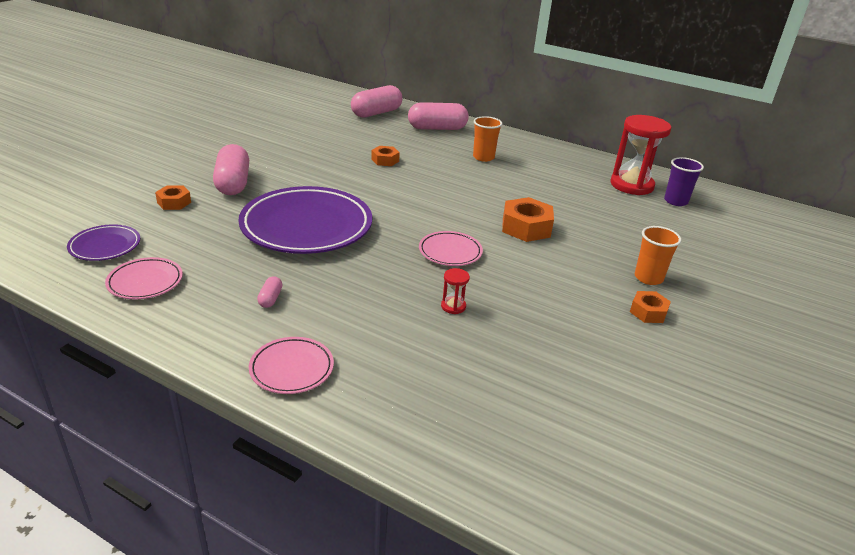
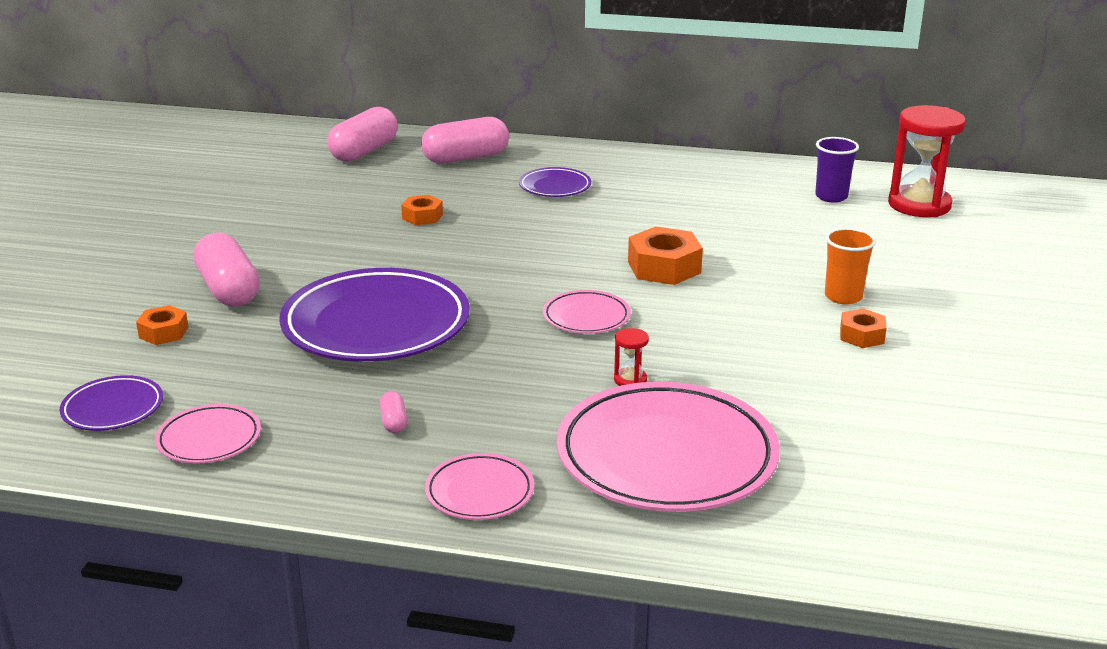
camera: 15 degrees left, 5 degrees down
(444, 375) = (666, 456): none -> pink plate
(483, 157) = (555, 187): orange cup -> purple plate
(631, 185) = (767, 187): red hourglass -> red hourglass (919, 205)

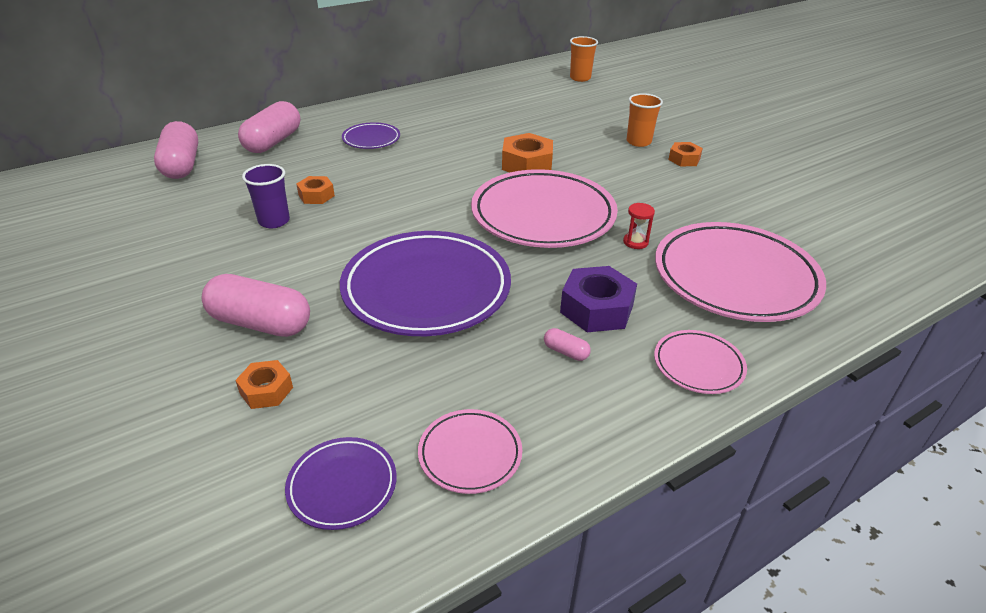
camera: 45 degrees left, 10 degrees up
(481, 408) = (596, 309): none -> purple nut
(586, 317) = (543, 215): pink plate -> pink plate, size x2.11
(831, 197) = (533, 88): purple cup -> purple cup (274, 221)
(919, 205) = (580, 78): red hourglass -> orange cup

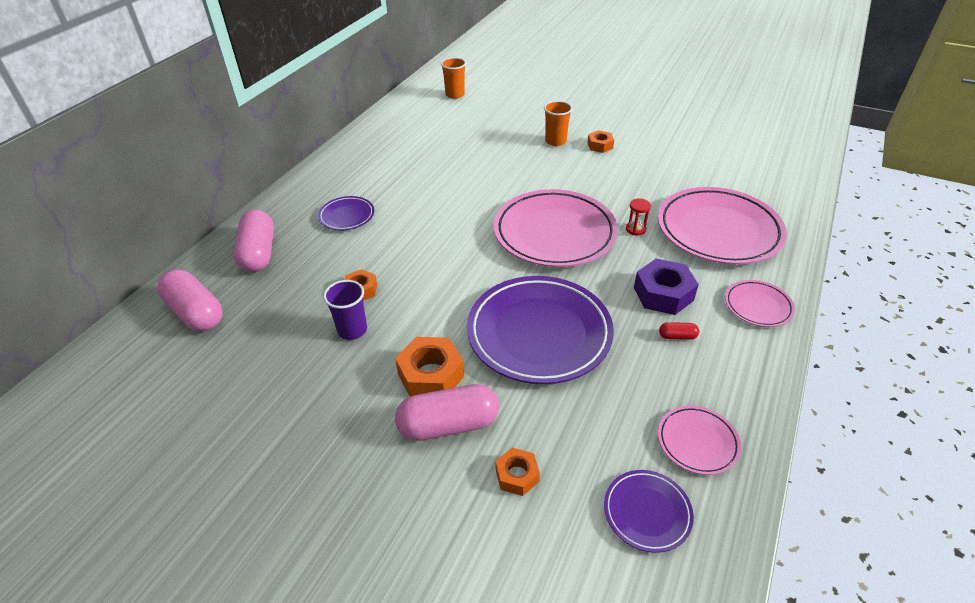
camera: 30 degrees left, 5 degrees up
(527, 164) = (497, 192): orange nut -> orange nut (431, 375)
(566, 352) = (677, 336): pink capsule -> red capsule

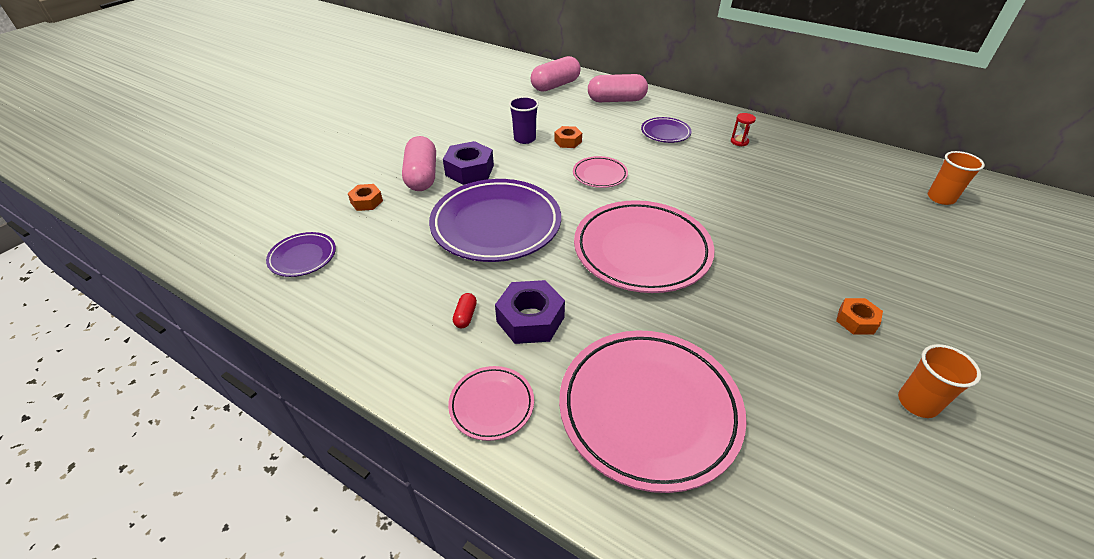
camera: 95 degrees right, 0 degrees up
(431, 375) = (469, 170): orange nut -> purple nut
(555, 141) = (851, 276): orange cup -> orange cup (917, 403)
(635, 229) = (650, 320): red hourglass -> red hourglass (739, 142)
(697, 442) = (342, 299): pink plate -> pink plate (600, 175)

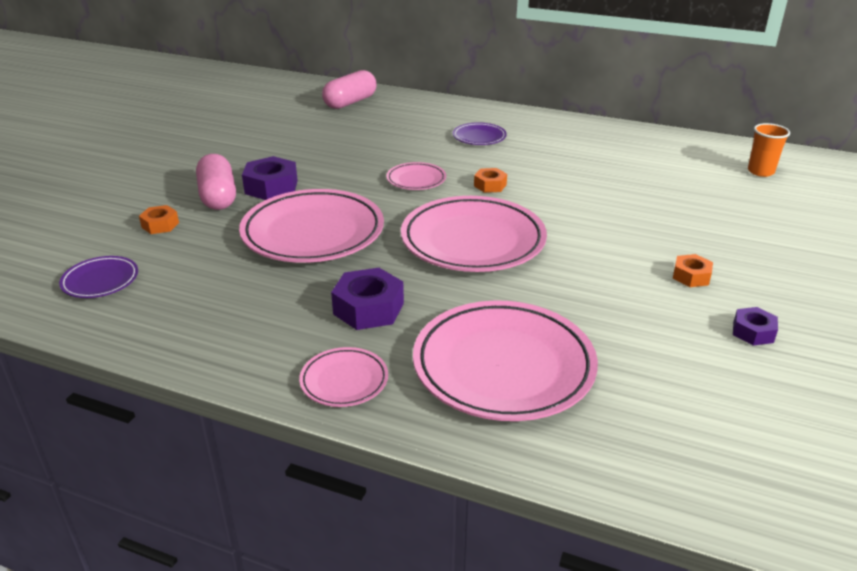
camera: 10 degrees left, 10 degrees down
(465, 316) = (298, 313): red capsule -> none
(496, 225) = (313, 233): purple plate -> pink plate
(524, 139) = (326, 154): purple cup -> none
(568, 141) = (375, 152): orange nut -> orange nut (490, 185)
(616, 100) = (421, 111): pink capsule -> none
(739, 142) = (557, 139): red hourglass -> none
(917, 403) = (753, 332): orange cup -> purple nut

